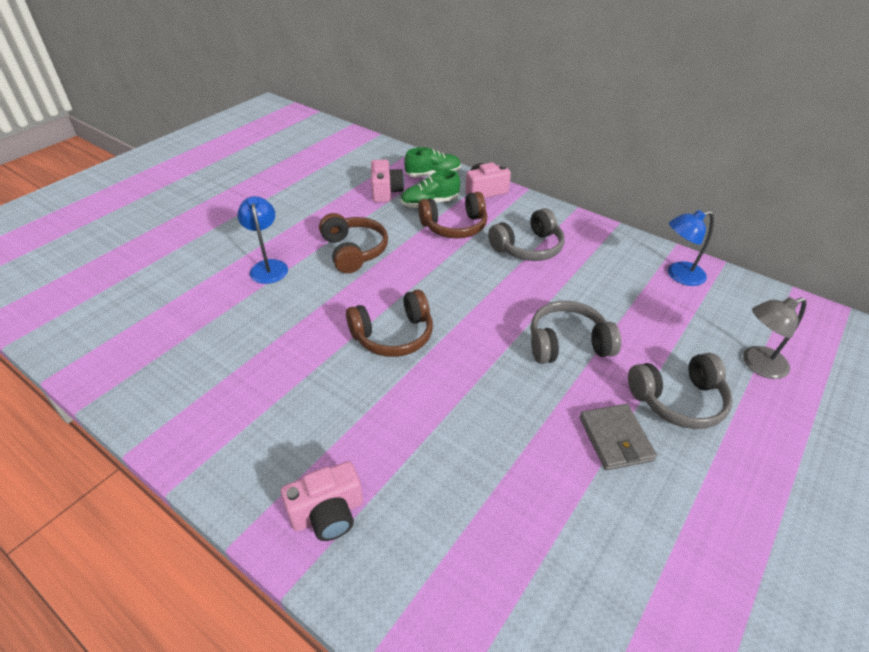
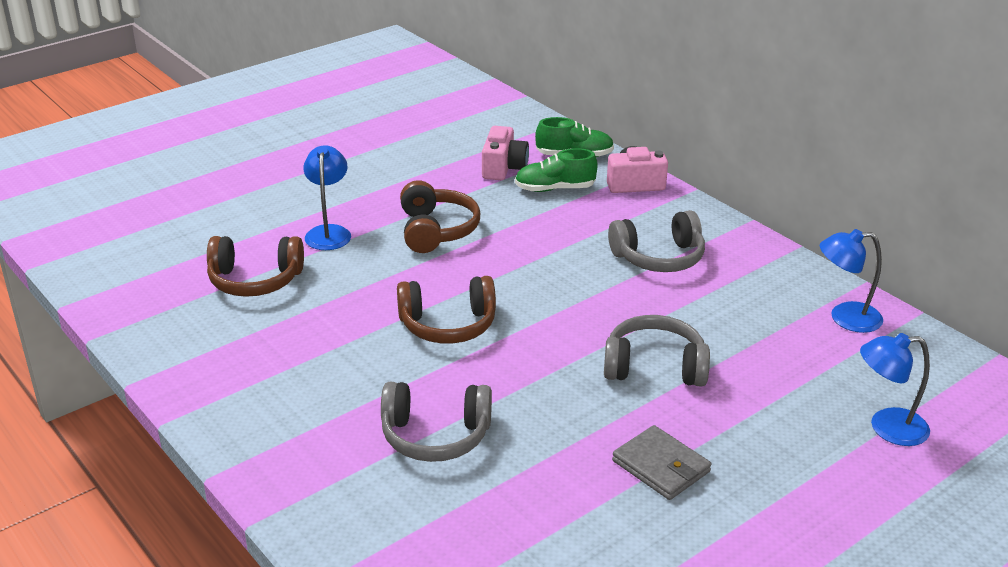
camera: 15 degrees right, 10 degrees down
(328, 513) = (314, 471): pink camera -> none
(454, 226) = (574, 220): brown headphones -> brown headphones (255, 280)
(615, 439) = (661, 466): grey wallet -> grey wallet turned 45 degrees counterclockwise
(678, 400) = (760, 444): grey headphones -> grey headphones (435, 436)
(757, 365) = (887, 428): grey lamp -> blue lamp

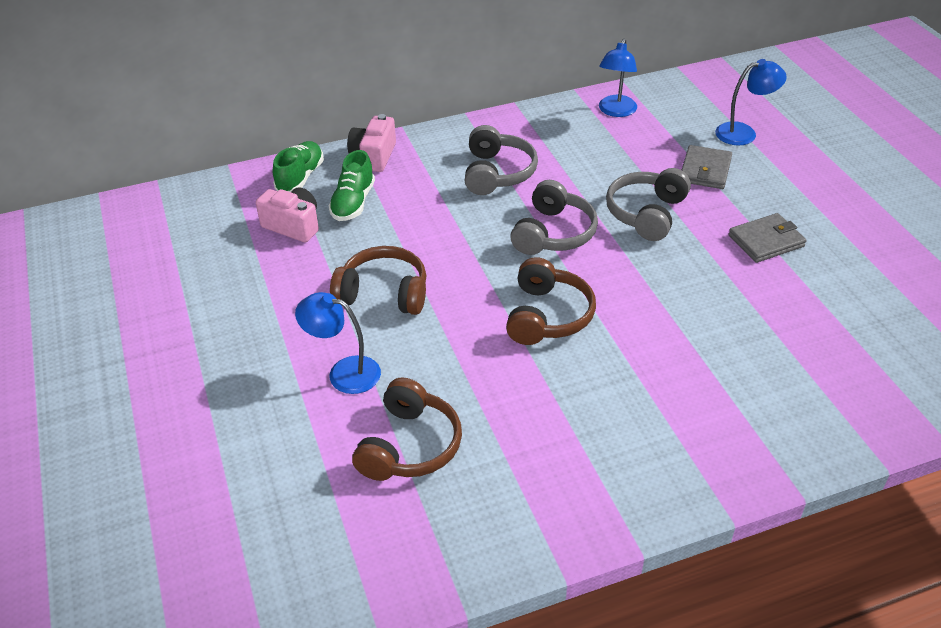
camera: 70 degrees left, 10 degrees up
(435, 436) = (705, 354): grey headphones -> grey headphones (553, 233)
(774, 402) = (705, 170): none -> grey wallet
(887, 428) = (743, 133): blue lamp -> blue lamp turned 120 degrees counterclockwise

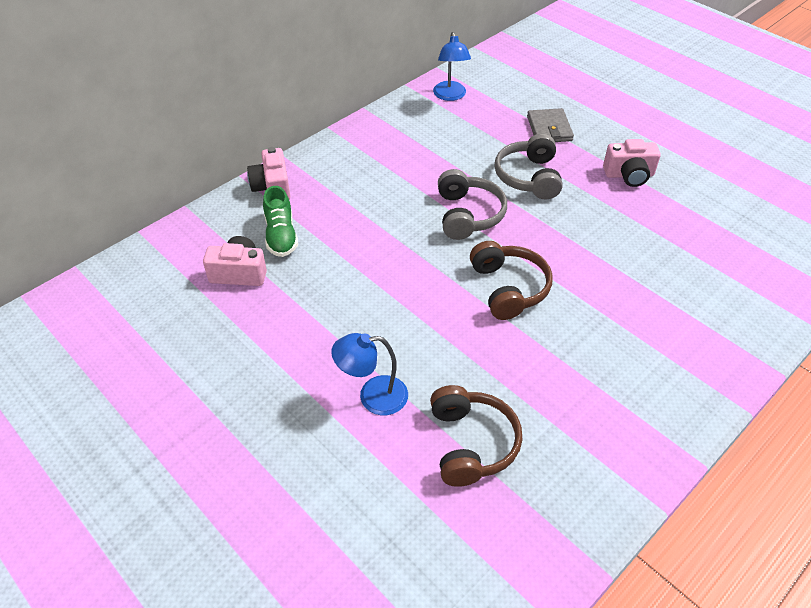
camera: 25 degrees left, 5 degrees up
(300, 177) = (217, 225): green shoe -> none
(383, 293) = (361, 311): brown headphones -> none
(497, 173) = (389, 174): grey headphones -> none
(743, 133) = (557, 90): blue lamp -> none
(766, 241) = (629, 175): grey wallet -> pink camera

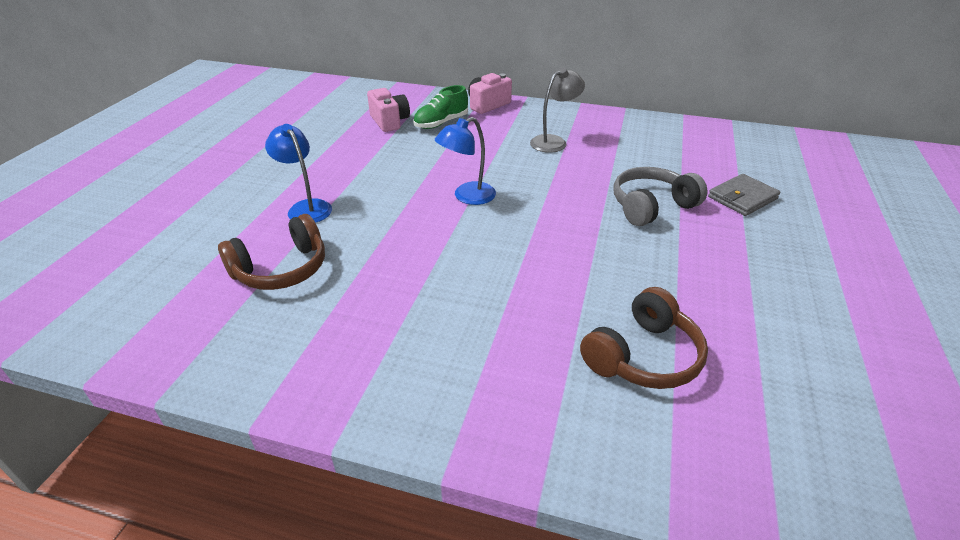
camera: 60 degrees right, 10 degrees down
(387, 179) = (554, 142): none -> grey lamp
(450, 96) = (703, 136): blue lamp -> blue lamp (467, 197)
(468, 215) = (556, 189): grey headphones -> none
(508, 288) = (484, 237): brown headphones -> brown headphones (643, 356)
(629, 175) = (747, 268): pink camera -> none

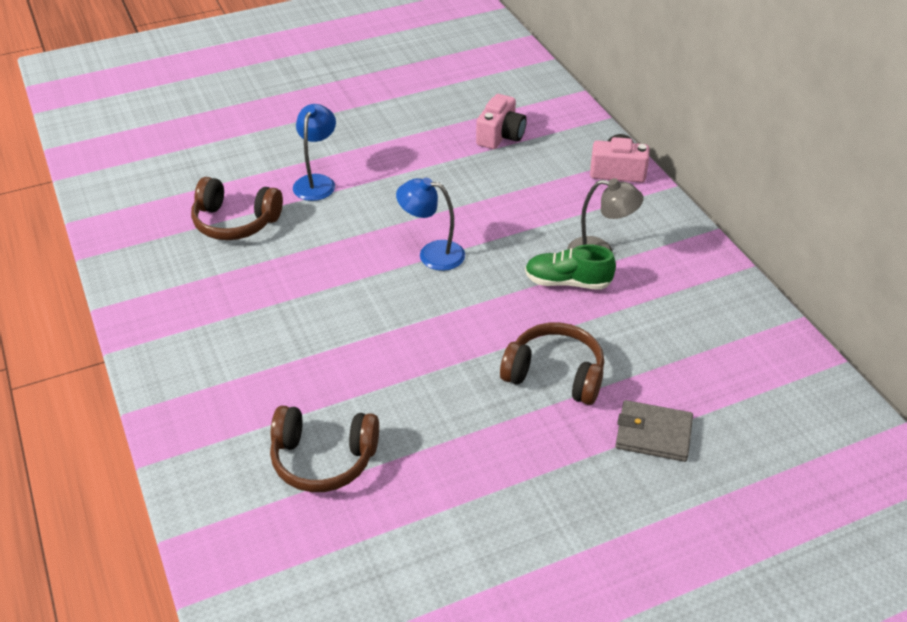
camera: 50 degrees right, 5 degrees up
(441, 123) = (539, 166): green shoe -> green shoe (567, 282)
(651, 206) = (555, 374): grey headphones -> brown headphones

